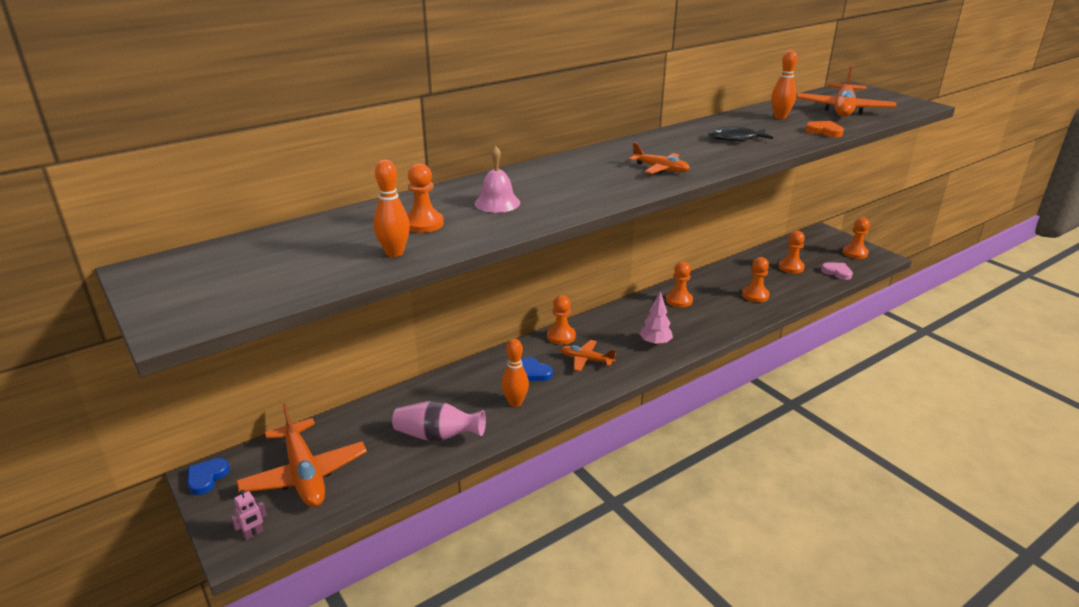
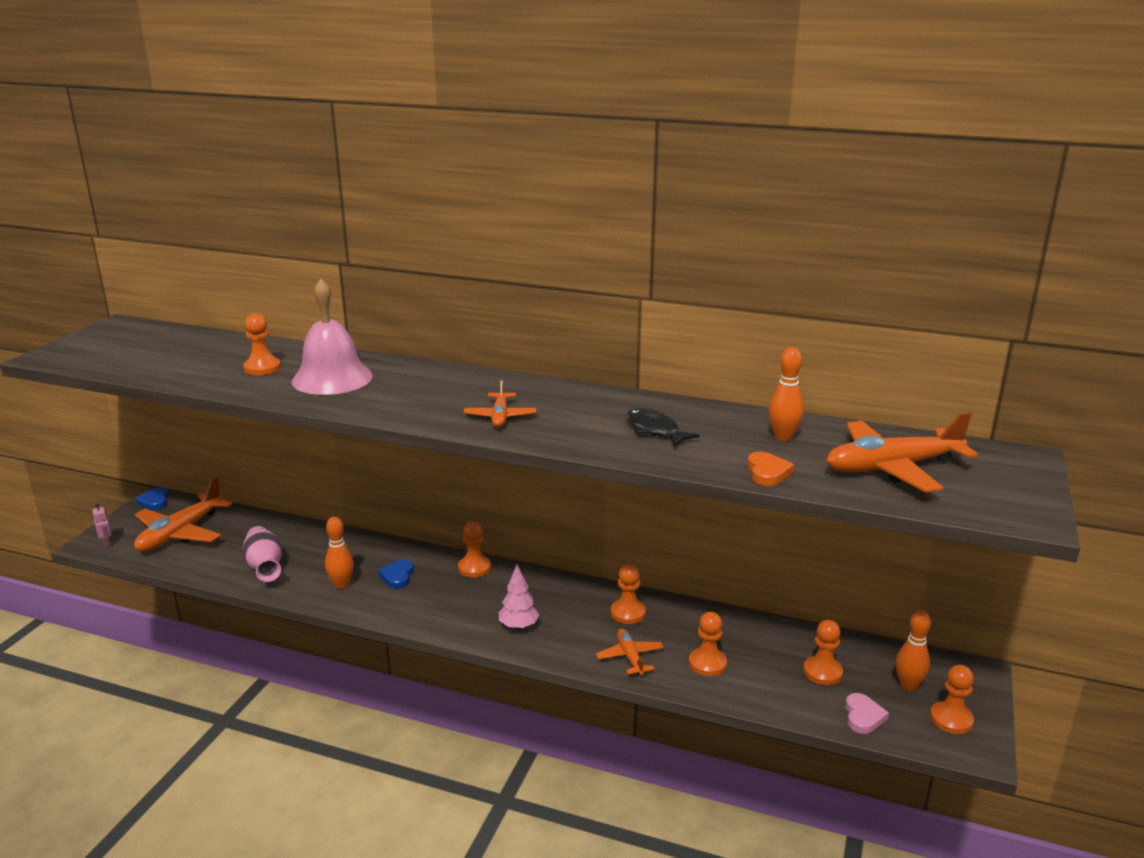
camera: 55 degrees right, 5 degrees down
(207, 478) = (154, 501): blue heart -> blue heart turned 90 degrees counterclockwise
(253, 534) = (106, 544): pink robot -> pink robot turned 135 degrees counterclockwise
(394, 253) = (199, 375): orange bowling pin -> orange bowling pin (908, 685)
(497, 203) = (332, 378): pink bell -> pink bell, size x1.76
(586, 360) = (446, 596): orange plane -> orange plane (630, 657)

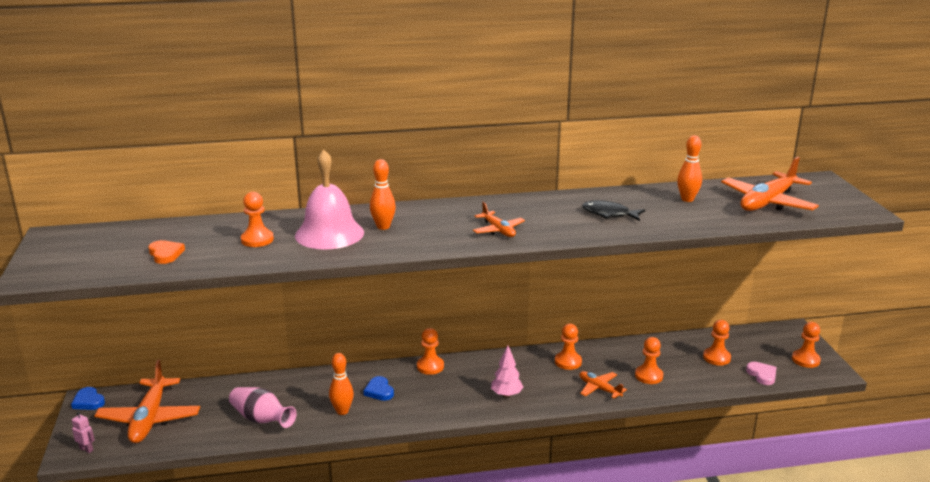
camera: 30 degrees left, 0 degrees up
(767, 472) = (709, 222): orange heart -> orange heart (165, 254)
(908, 685) = (767, 349): orange bowling pin -> orange bowling pin (383, 227)

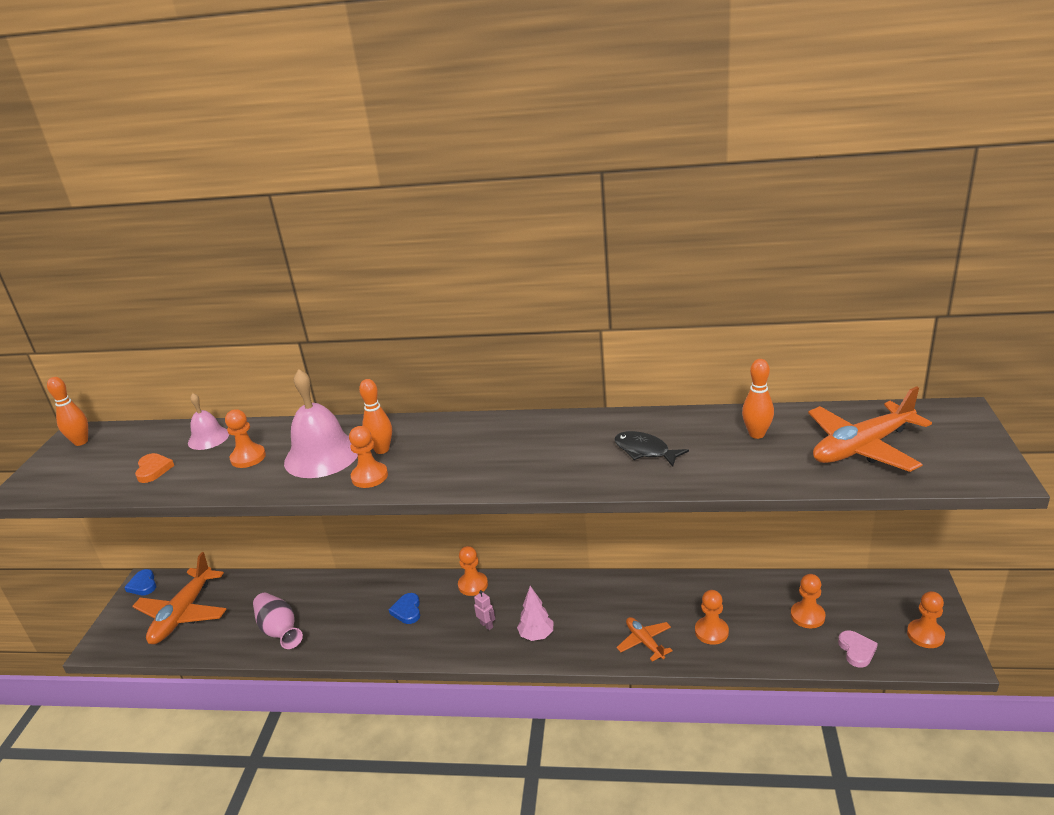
camera: 20 degrees right, 5 degrees up
(86, 449) = (114, 642): pink robot -> pink robot (486, 625)
(203, 229) = (208, 438): none -> pink bell
(342, 411) = (359, 632): orange bowling pin -> orange bowling pin (81, 442)
(498, 230) = (501, 466): orange plane -> none
(568, 362) = (625, 598): orange pawn -> orange pawn (369, 476)

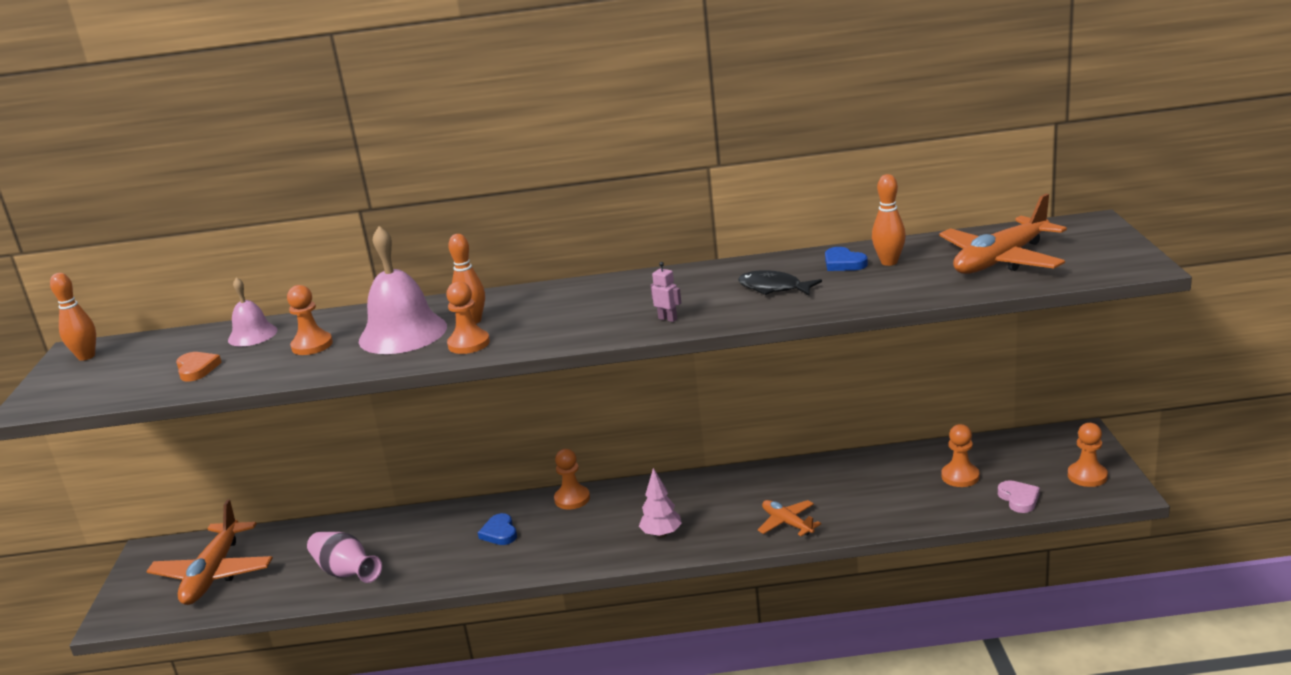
camera: 10 degrees left, 5 degrees down
(143, 585) = (148, 553): blue heart -> blue heart (843, 263)
(486, 625) = (600, 533): pink robot -> pink robot (668, 319)
(711, 632) = (859, 504): orange pawn -> none

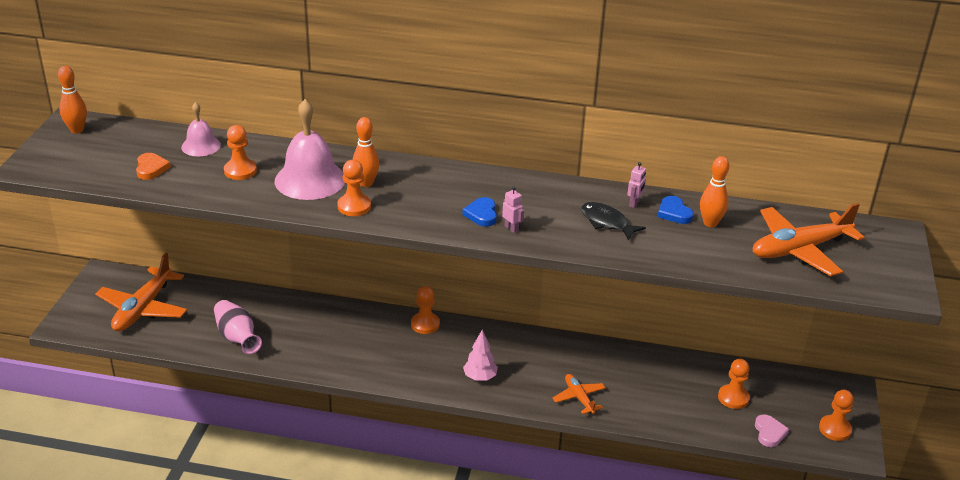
camera: 10 degrees right, 10 degrees up
(499, 533) = (360, 338): blue heart -> blue heart (481, 214)
(794, 266) = (634, 203): none -> pink robot

